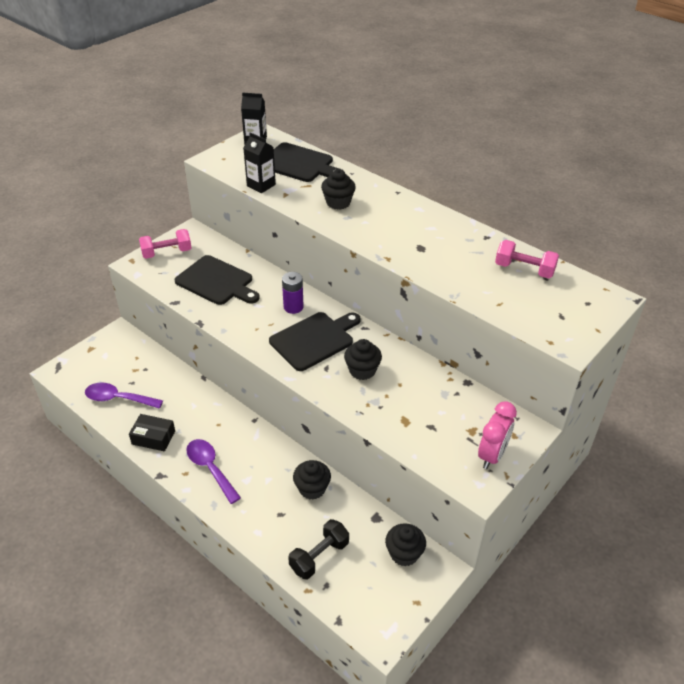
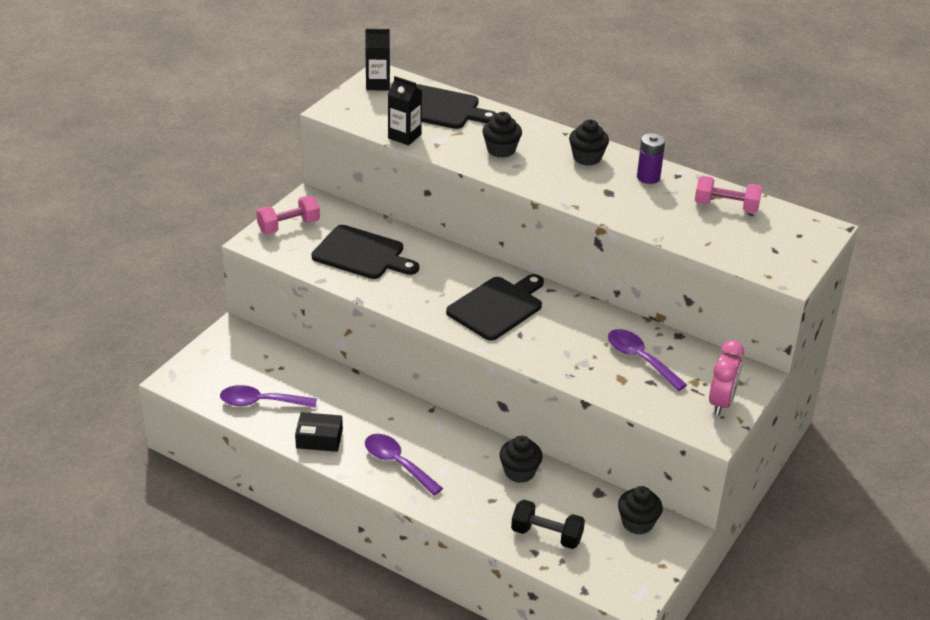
camera: 10 degrees left, 5 degrees down
(293, 307) = (462, 274): purple battery -> purple battery (648, 177)
(319, 556) = (546, 535): black dumbbell -> black dumbbell turned 75 degrees clockwise
(362, 370) = (561, 334): black cupcake -> black cupcake (587, 158)
(427, 402) = (640, 359): none -> purple spoon

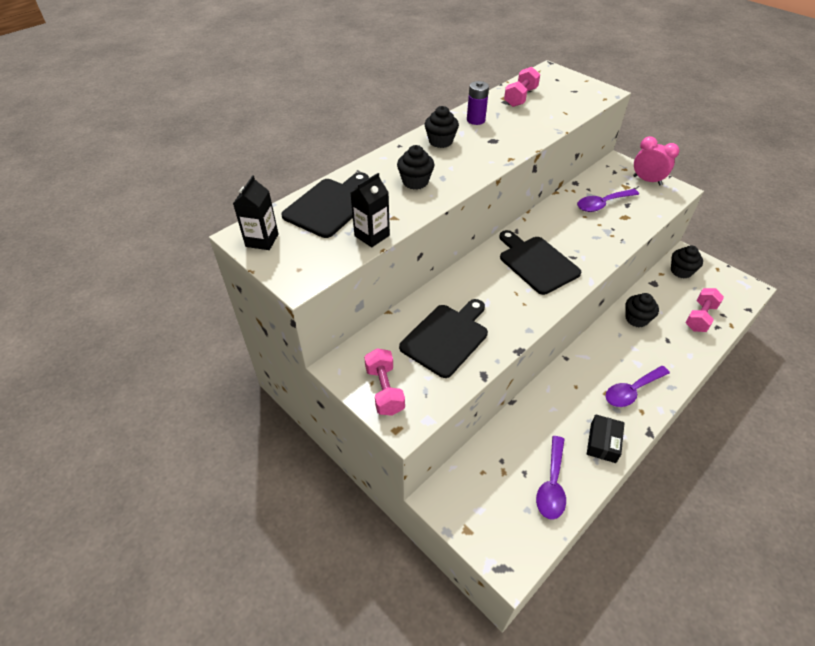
camera: 75 degrees left, 10 degrees up
(546, 535) = (700, 317): black dumbbell -> pink dumbbell

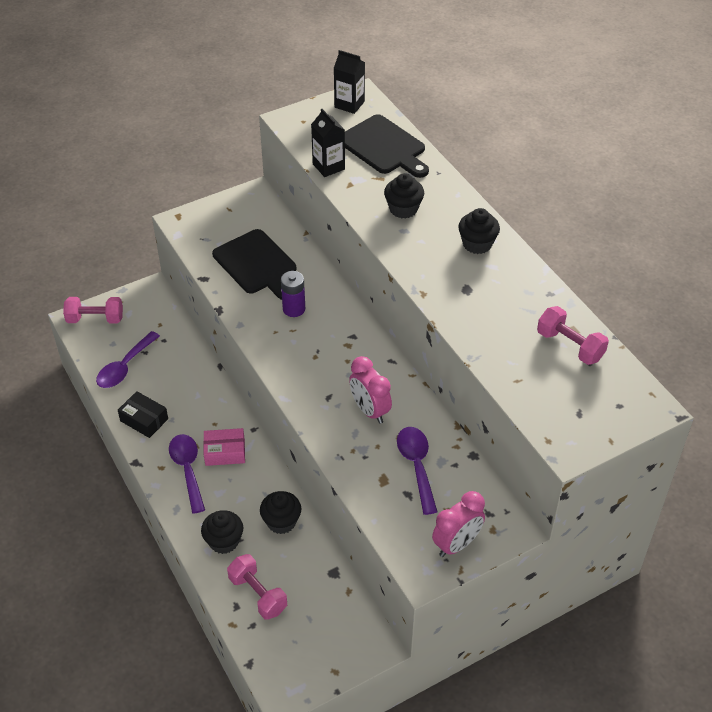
camera: 105 degrees right, 0 degrees up
(384, 390) = (218, 215): pink dumbbell -> pink dumbbell (95, 319)
(475, 120) = (519, 285): purple battery -> purple battery (294, 309)
(536, 263) = (330, 361): black cutting board -> none
(552, 484) = (125, 367): purple spoon -> purple spoon turned 90 degrees counterclockwise
(571, 233) = (370, 410): none -> pink clock
(599, 370) = (225, 452): none -> pink box
(681, 271) = (345, 618): black cupcake -> black cupcake (224, 541)

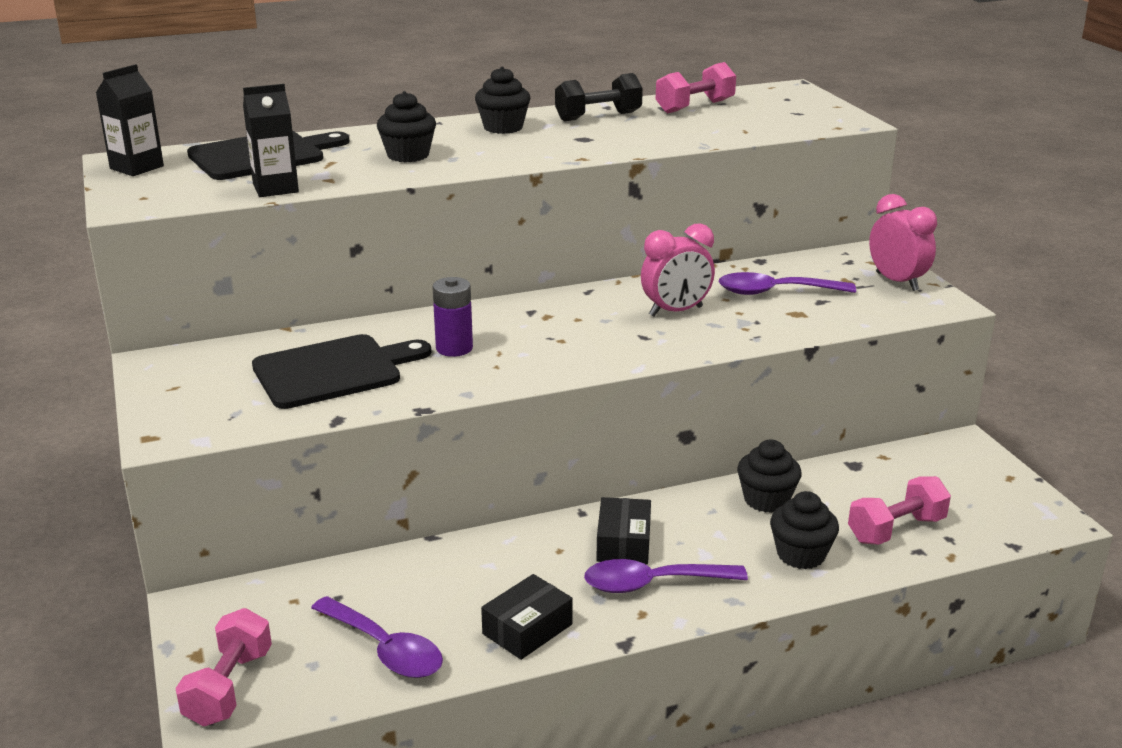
camera: 80 degrees left, 20 degrees down
(225, 452) = (623, 543): pink box -> black box
(521, 291) = (598, 117): none -> black dumbbell

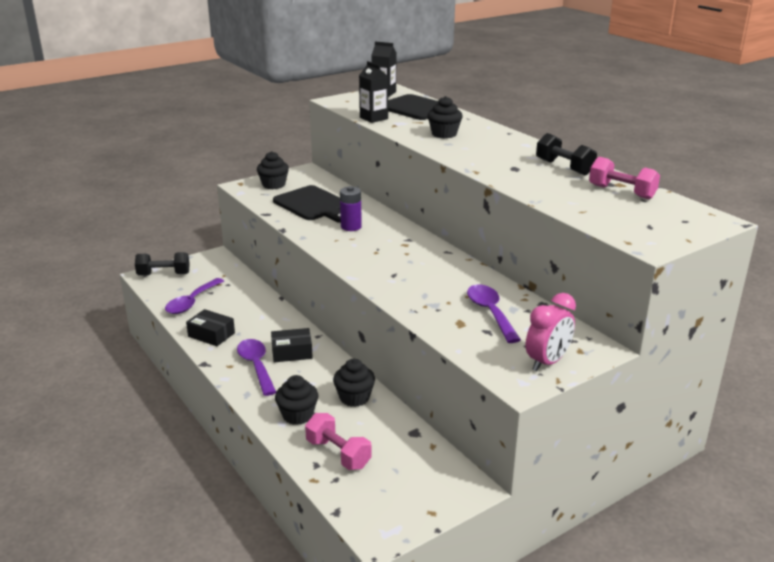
camera: 75 degrees right, 0 degrees up
(229, 687) = (164, 274): pink dumbbell -> black dumbbell
(503, 127) = (514, 147): black cupcake -> black cupcake (273, 185)
(676, 311) = (435, 281): pink clock -> none

